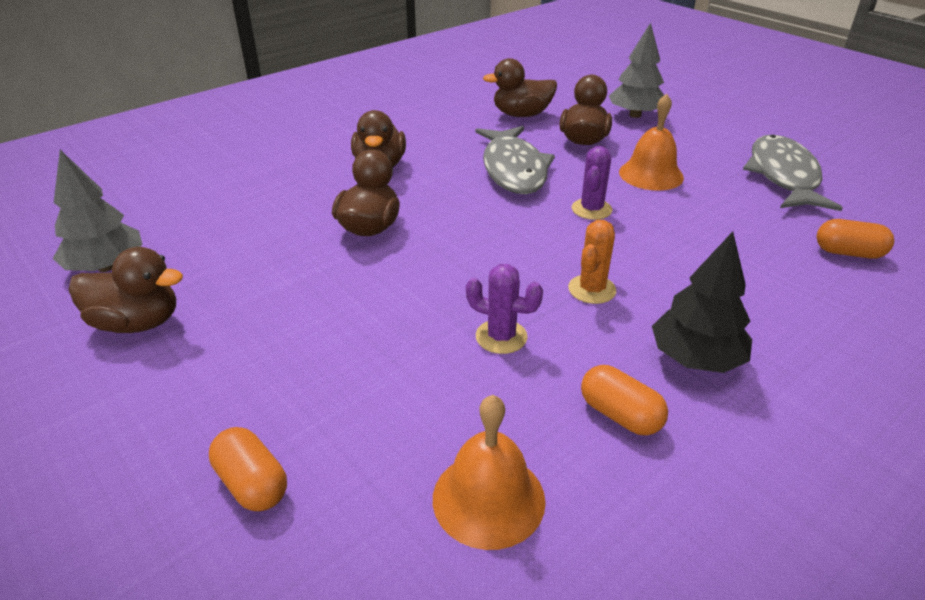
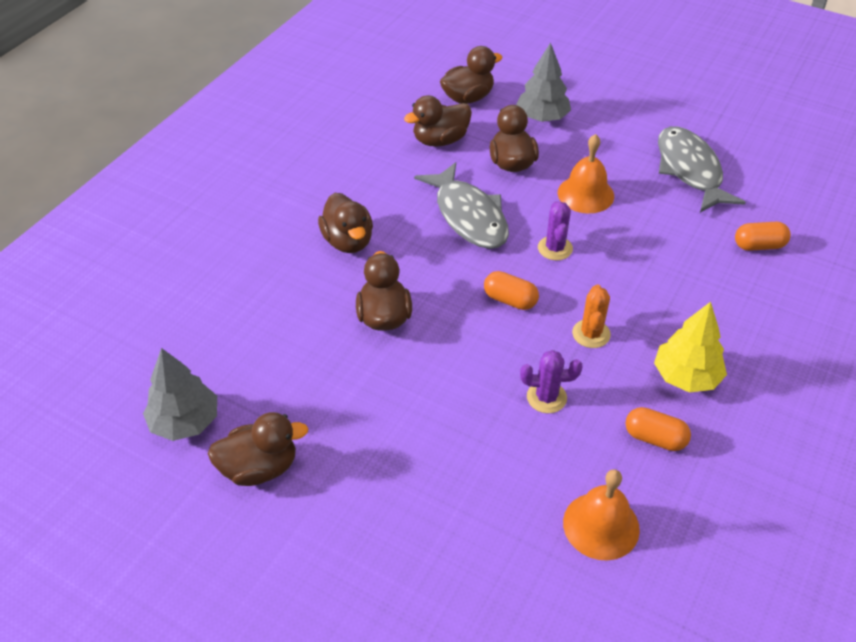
camera: 20 degrees left, 10 degrees up
(252, 483) = (445, 566): orange capsule -> orange capsule (510, 300)
(568, 92) = (468, 98): none -> brown duck
(695, 359) = (686, 377): black tree -> yellow tree

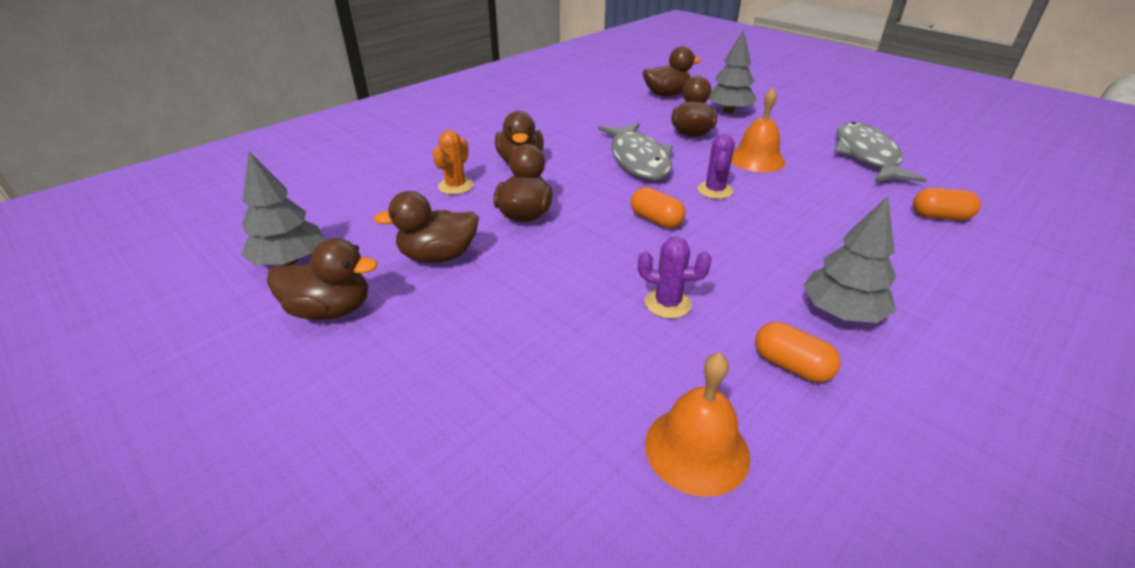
camera: 15 degrees right, 10 degrees down
(440, 140) = (632, 114): brown duck -> brown duck (438, 256)
(591, 334) = (735, 258): orange cactus -> orange cactus (456, 186)
(686, 377) = (841, 313): yellow tree -> grey tree

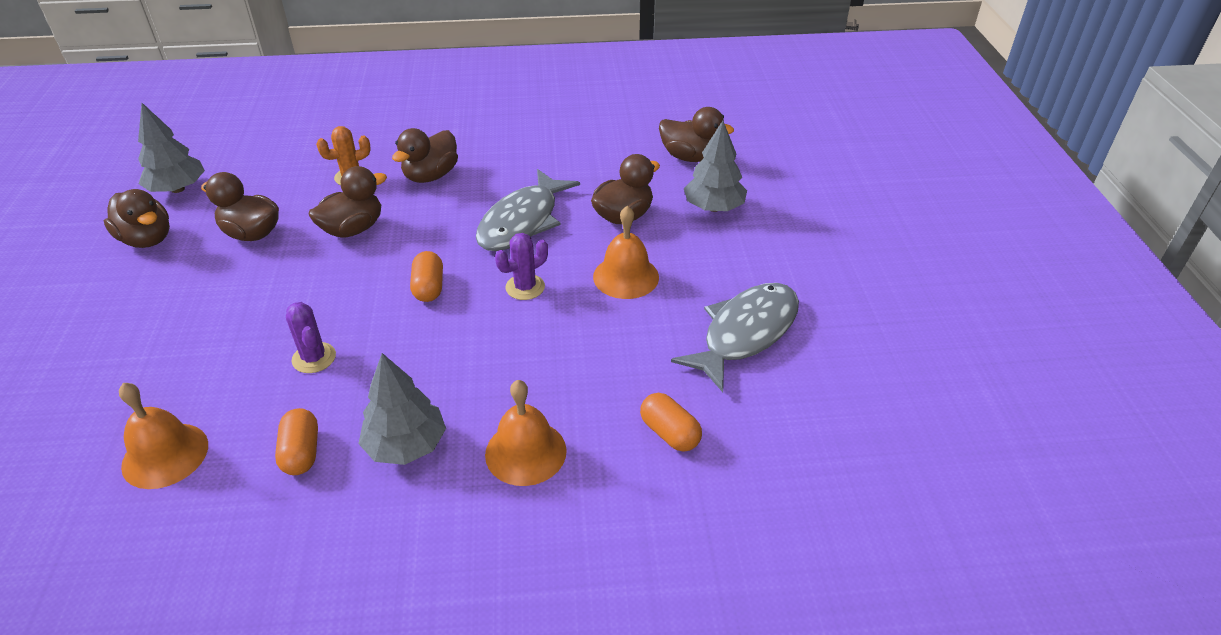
camera: 40 degrees right, 5 degrees up
(905, 270) = (525, 452): none -> orange bell

